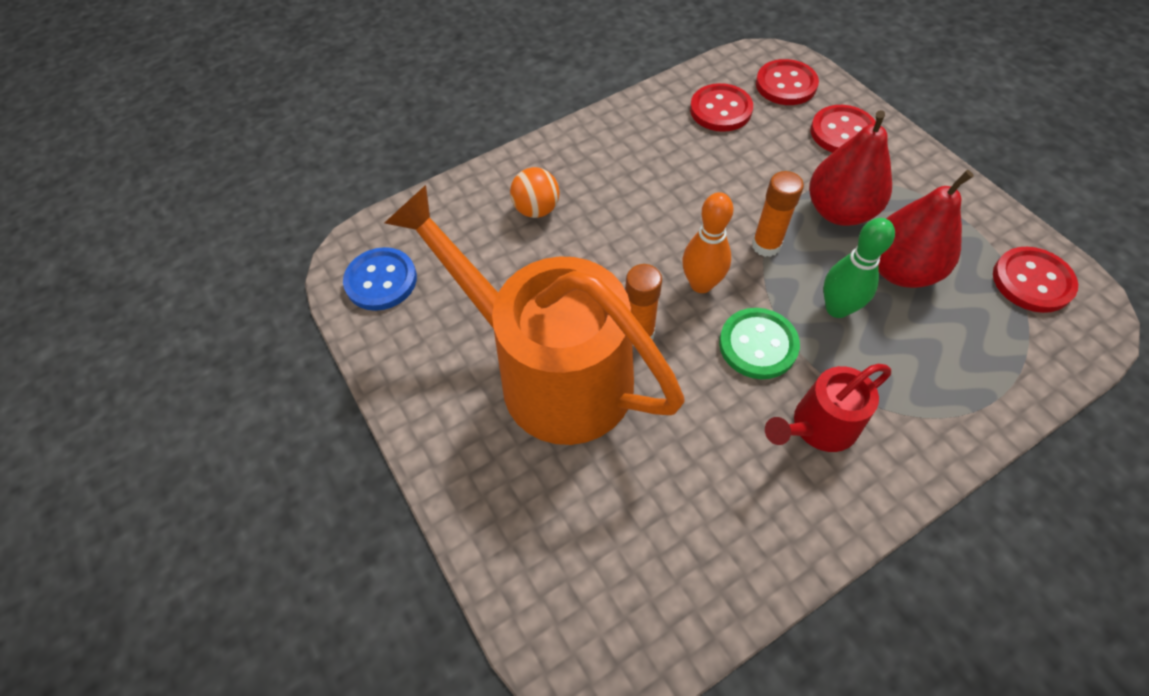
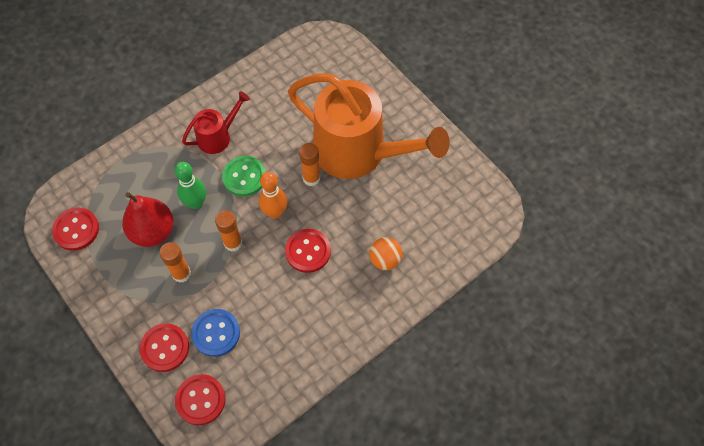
camera: 170 degrees right, 5 degrees up
(381, 281) = (472, 199): blue button -> blue button (216, 333)
(720, 110) = (255, 366): red button -> red button (308, 251)
(839, 211) = (181, 274): red pear -> orange glue stick

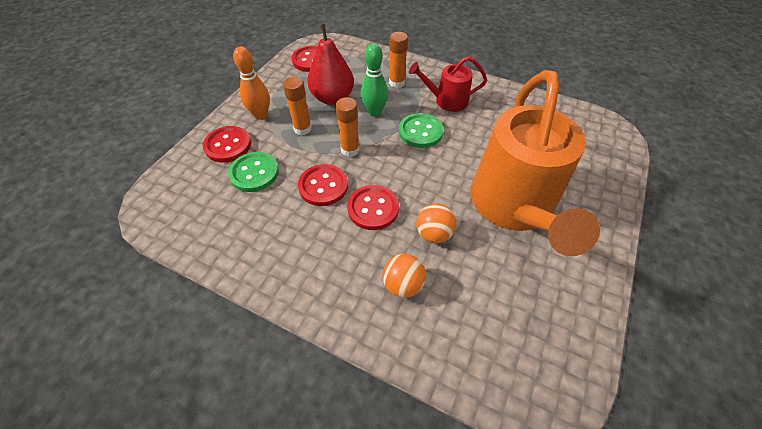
camera: 65 degrees right, 10 degrees down
(200, 400) = (183, 188): red button -> red button (323, 186)
(216, 333) = (254, 173): blue button -> green button
(218, 136) = (446, 101): red watering can -> red watering can turned 150 degrees clockwise
(275, 212) = (399, 167): orange bowling pin -> orange bowling pin (260, 115)
(311, 178) = (455, 179): orange glue stick -> orange glue stick (397, 83)
(354, 219) = (434, 234): none -> orange ball

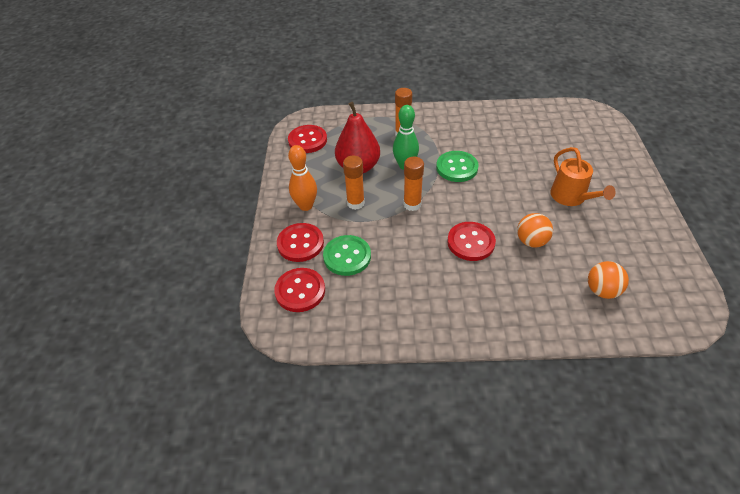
camera: 25 degrees left, 5 degrees down
(323, 186) = (416, 242): red button -> red button (300, 291)
(403, 285) = (539, 287): orange ball -> orange ball (602, 290)
(446, 101) = (456, 134): red watering can -> none
(514, 207) = (571, 197): orange watering can -> orange watering can, size x0.47

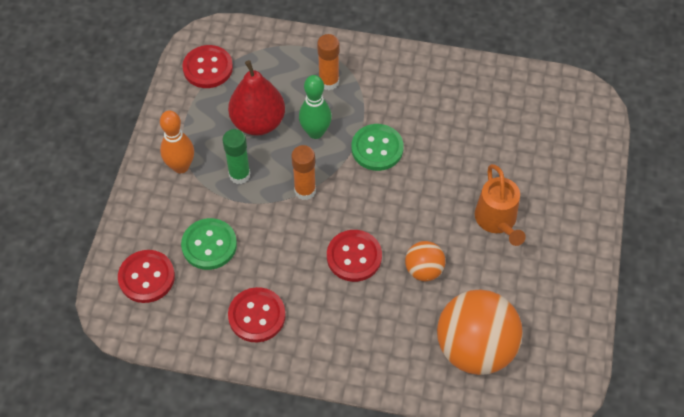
camera: 10 degrees right, 10 degrees up
(300, 243) = (162, 217): red button -> red button (257, 316)
(355, 203) = (239, 175): orange glue stick -> green glue stick
(602, 290) = (475, 348): orange ball -> orange ball, size x1.98

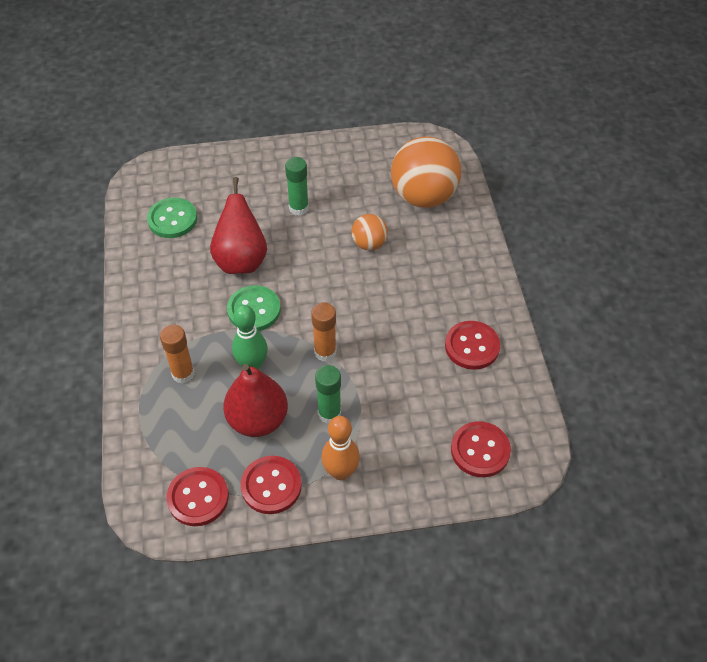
camera: 110 degrees left, 5 degrees down
(209, 245) = (420, 410): green button -> green button (172, 219)
(354, 257) = (379, 294): red button -> red button (271, 486)
(442, 153) = (241, 260): none -> red pear
(497, 221) = (298, 208): orange watering can -> green glue stick

